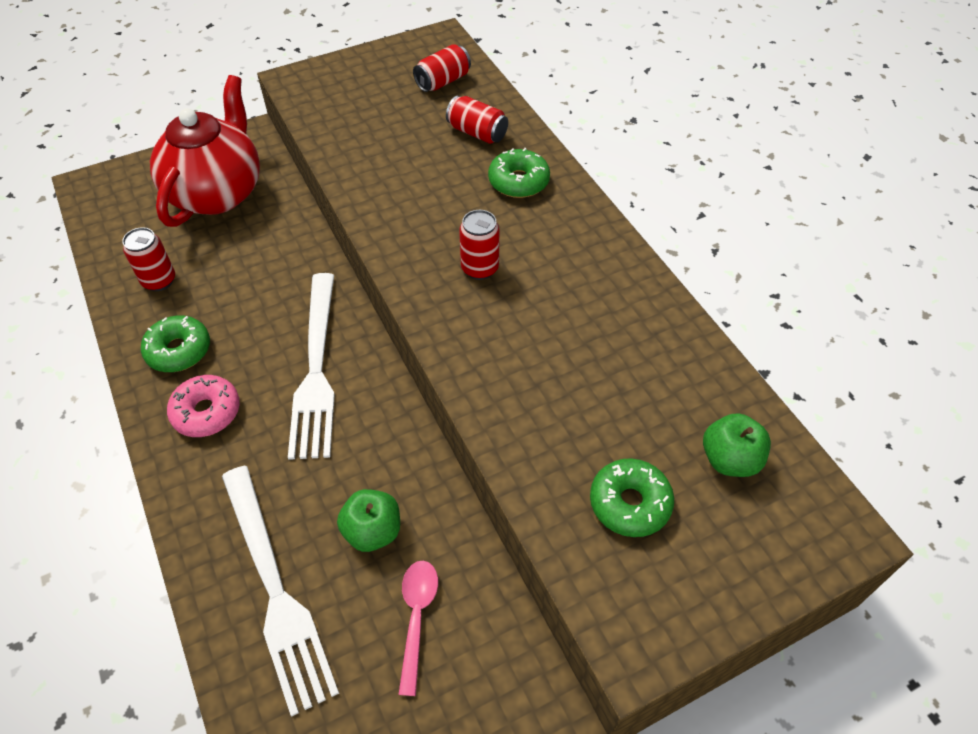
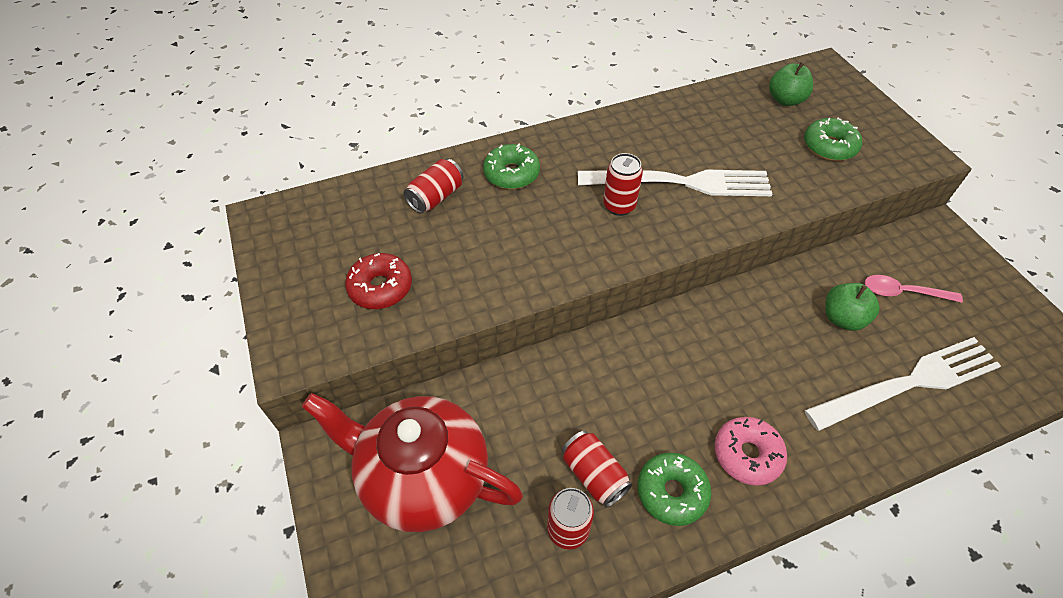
camera: 85 degrees left, 0 degrees up
(316, 369) = (689, 362): white fork -> white fork (682, 183)
(363, 114) = (380, 287): none -> red donut
(443, 81) = (344, 219): red can -> red can (594, 475)

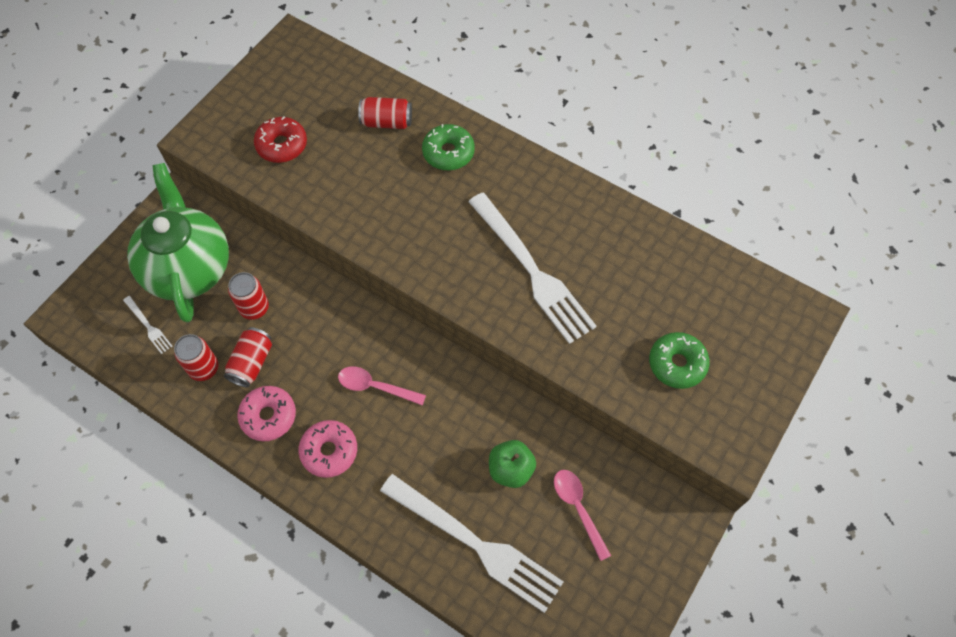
camera: 55 degrees right, 10 degrees up
(423, 477) = (189, 268): red teapot -> green teapot
(466, 565) = (148, 326): none -> white fork
(619, 206) = (470, 241): red can -> red can (254, 308)
(671, 492) = (268, 416): green donut -> pink donut
(695, 376) = (375, 387): none -> pink spoon
(785, 100) = (718, 301): green apple -> none

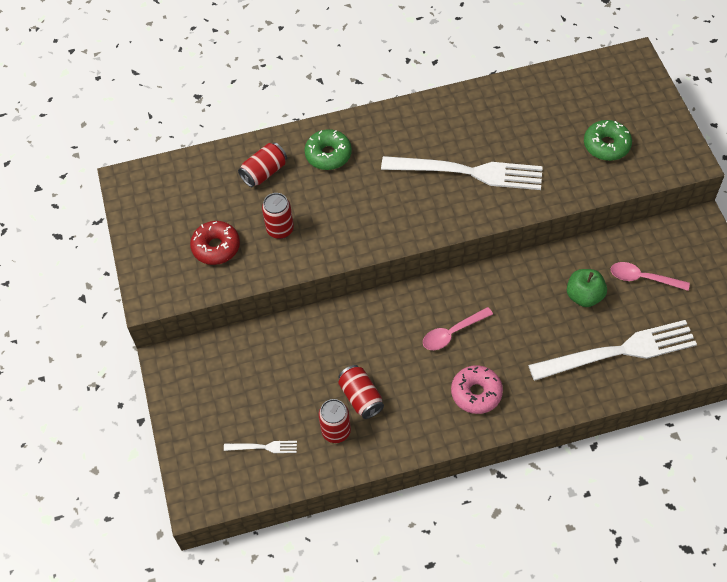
camera: 45 degrees left, 5 degrees down
(189, 268) = (239, 389): green teapot -> none
(254, 308) = (317, 367): red can -> red can (280, 229)
(268, 416) = (414, 414): pink donut -> none

